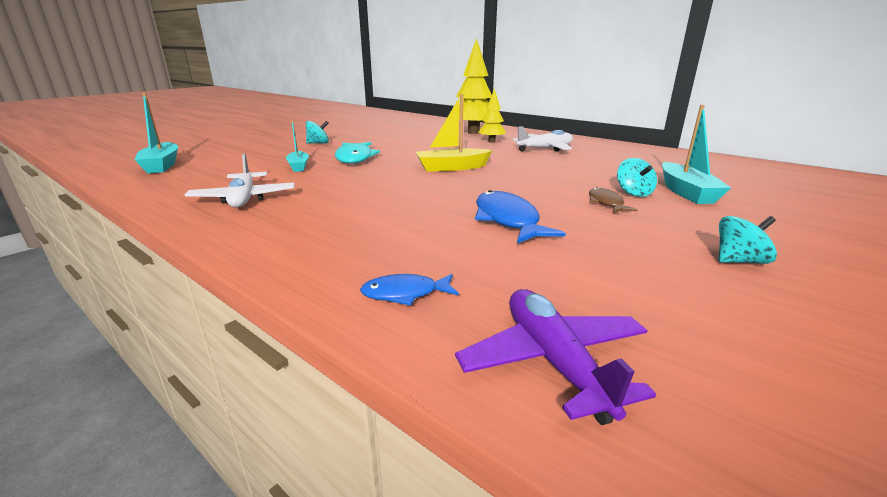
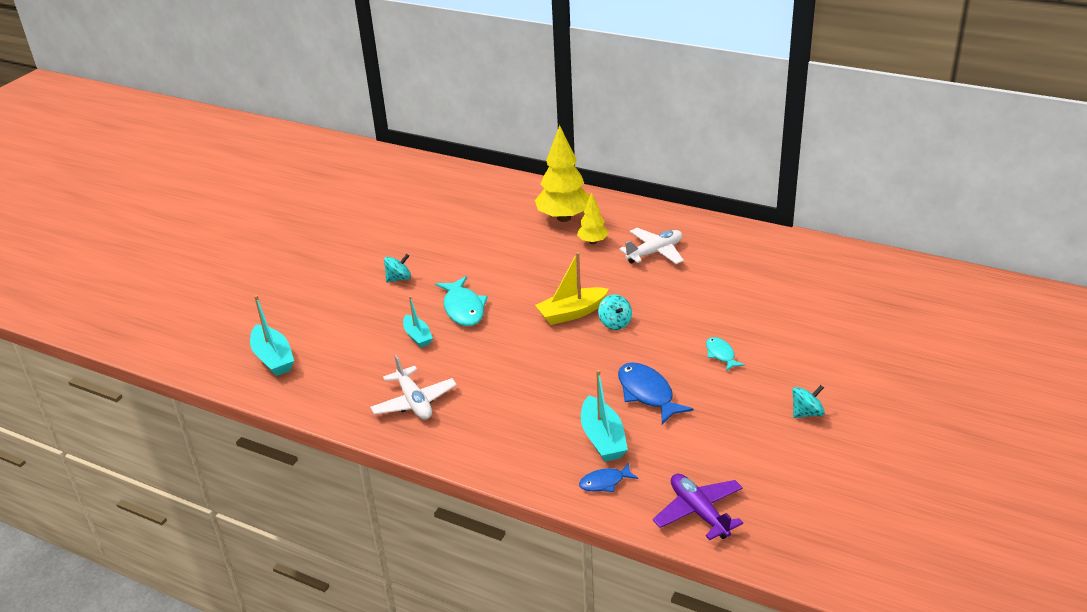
camera: 10 degrees left, 10 degrees up
(606, 203) = (721, 354): brown fish -> turquoise fish
(633, 193) = (743, 333): turquoise spinning top -> turquoise spinning top (615, 323)
(686, 192) = (787, 325): turquoise boat -> turquoise boat (602, 439)

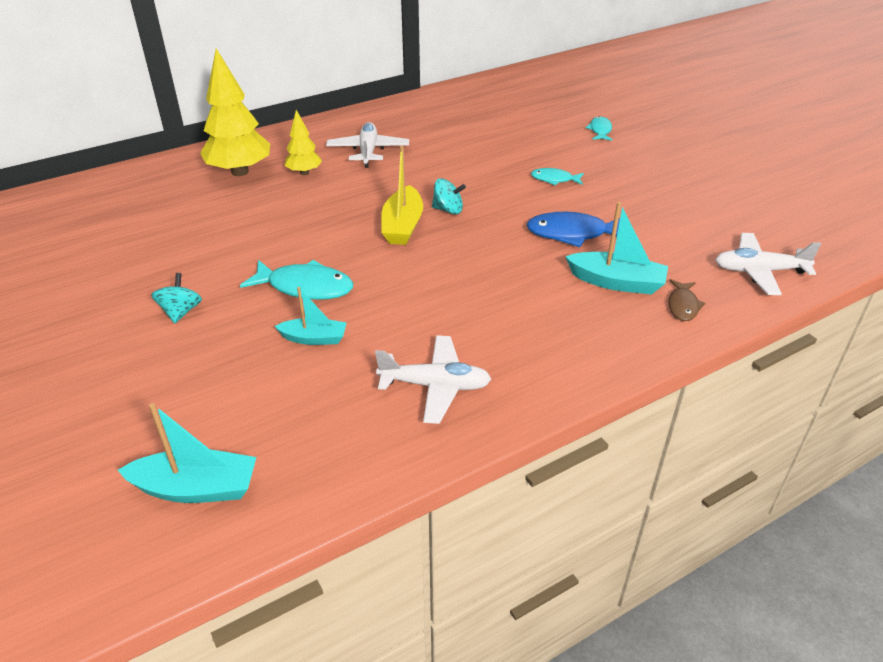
camera: 60 degrees left, 5 degrees up
(605, 482) = (683, 305): blue fish -> brown fish
(699, 512) = (759, 271): purple plane -> white plane
(806, 413) = (668, 175): turquoise spinning top -> none
(842, 347) = (600, 130): none -> turquoise fish

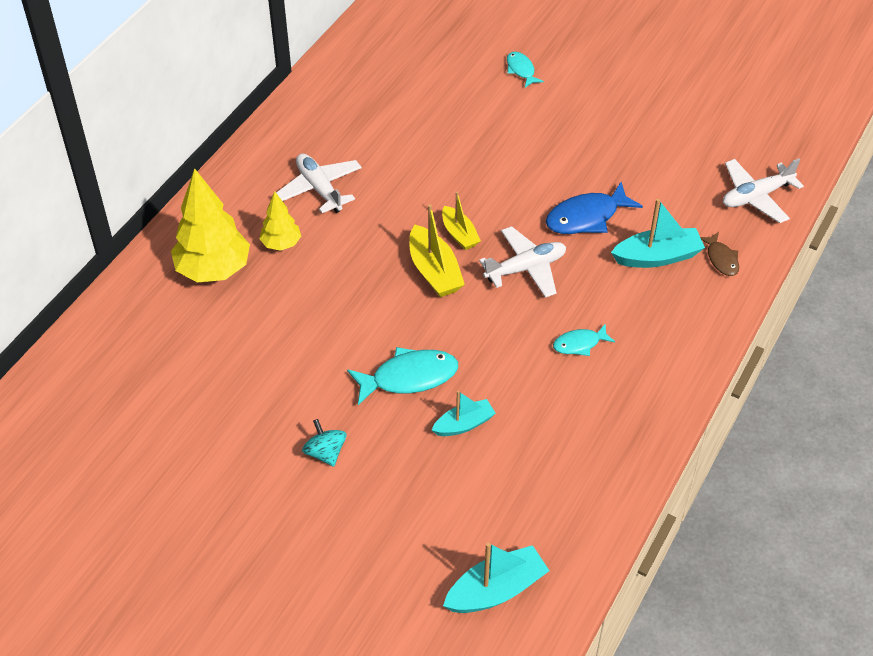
camera: 30 degrees left, 10 degrees up
(435, 386) = (594, 422): white plane -> white plane (526, 268)
(448, 210) = (459, 234): turquoise spinning top -> yellow boat
(554, 179) = (525, 155): turquoise fish -> turquoise fish (579, 344)

